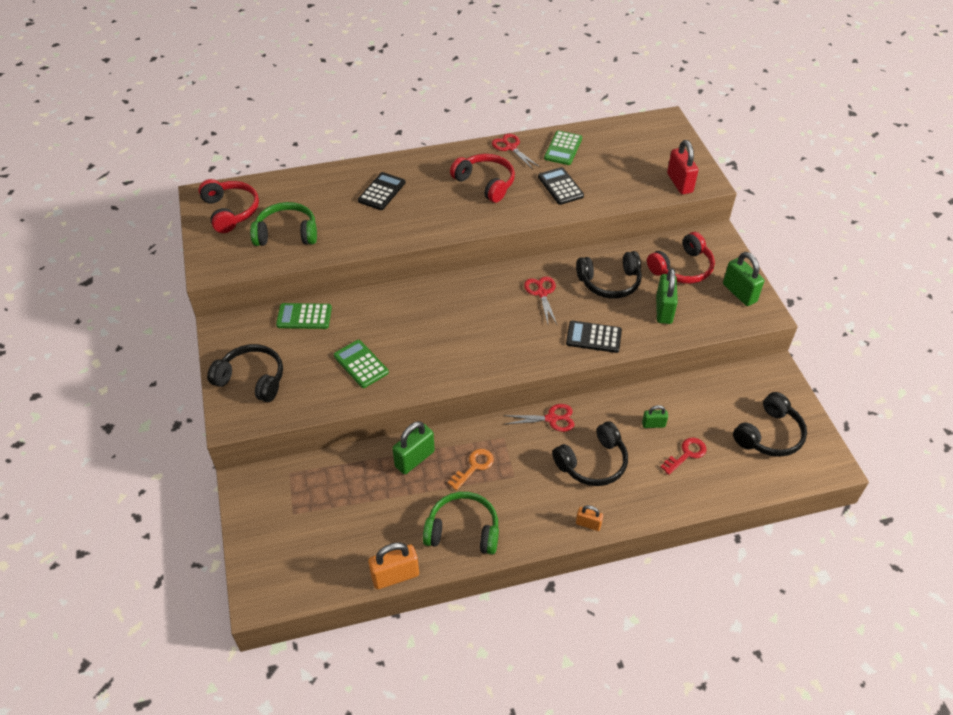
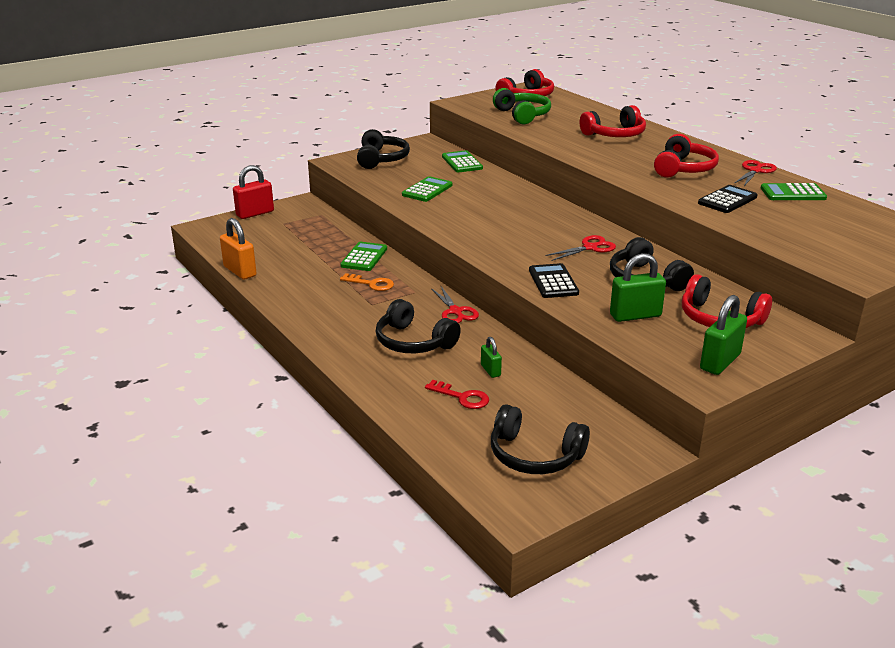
camera: 70 degrees right, 20 degrees down
(382, 192) = (615, 134): black calculator -> red headphones
(414, 459) = (364, 257): green padlock -> green calculator
(463, 530) = (298, 291): green headphones -> none
(588, 524) = (335, 350): orange padlock -> none
(679, 183) = (829, 259): red padlock -> red padlock (255, 213)

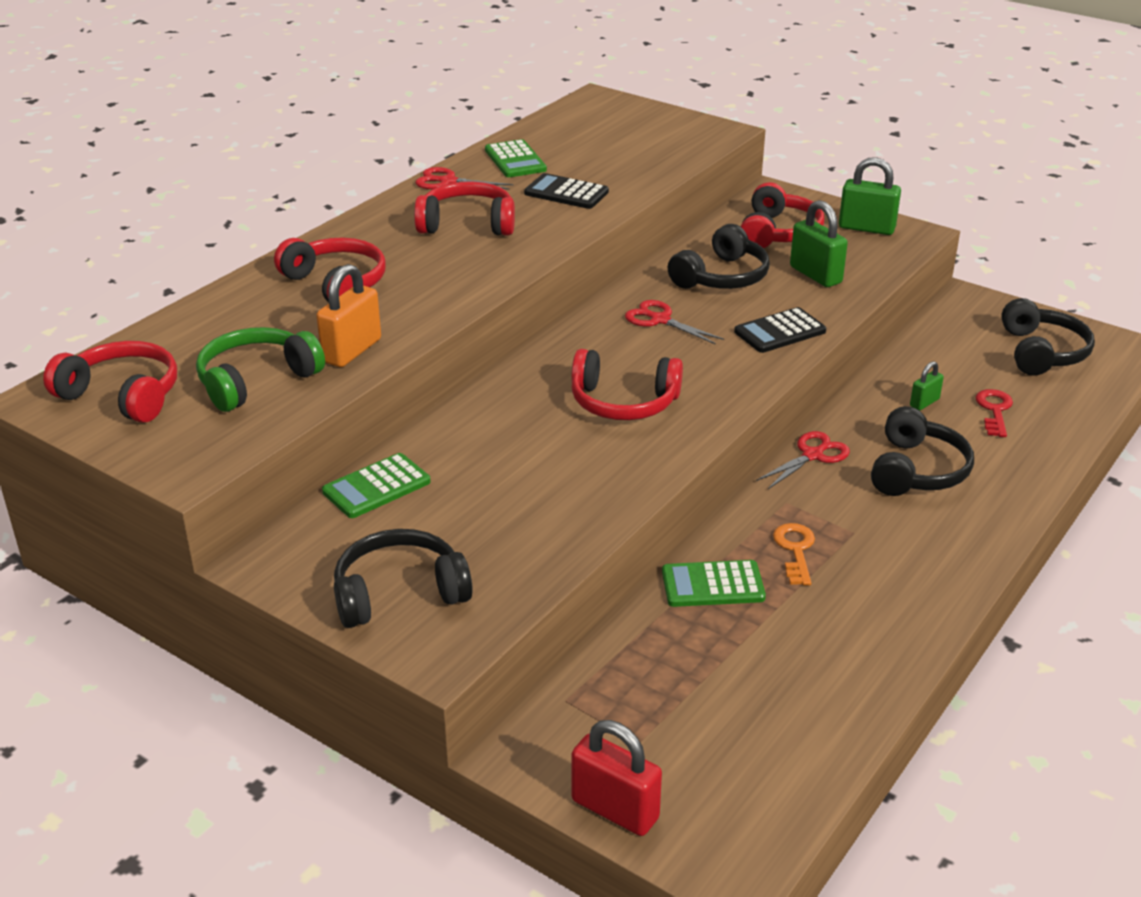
camera: 110 degrees left, 5 degrees up
(240, 271) = (870, 719): orange padlock -> orange padlock (352, 351)
(427, 190) = (536, 495): green calculator -> none
(497, 221) = (623, 402): none -> red headphones

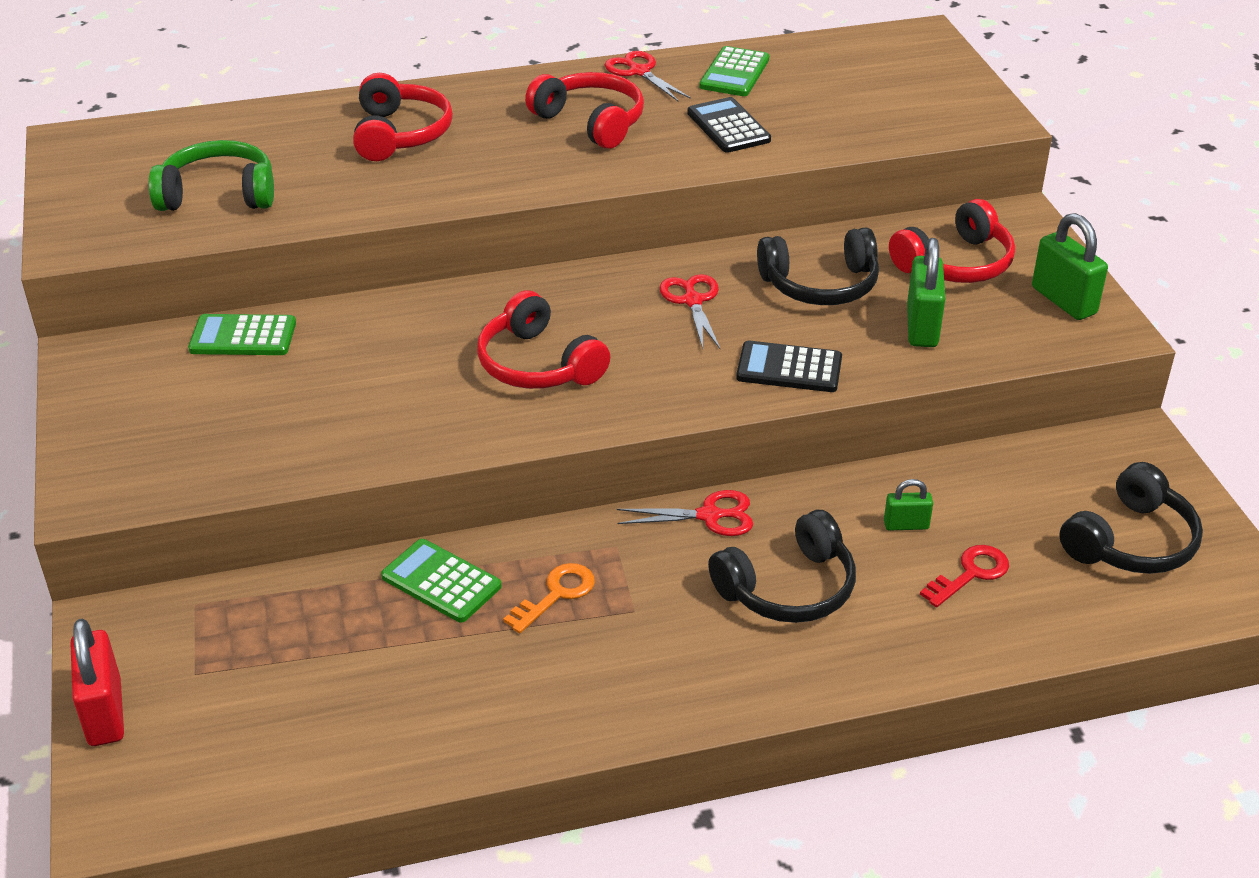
camera: 40 degrees right, 5 degrees up
(122, 395) = (118, 162): red headphones -> none
(352, 351) = (321, 201): orange padlock -> none
(399, 593) = (133, 434): black headphones -> none

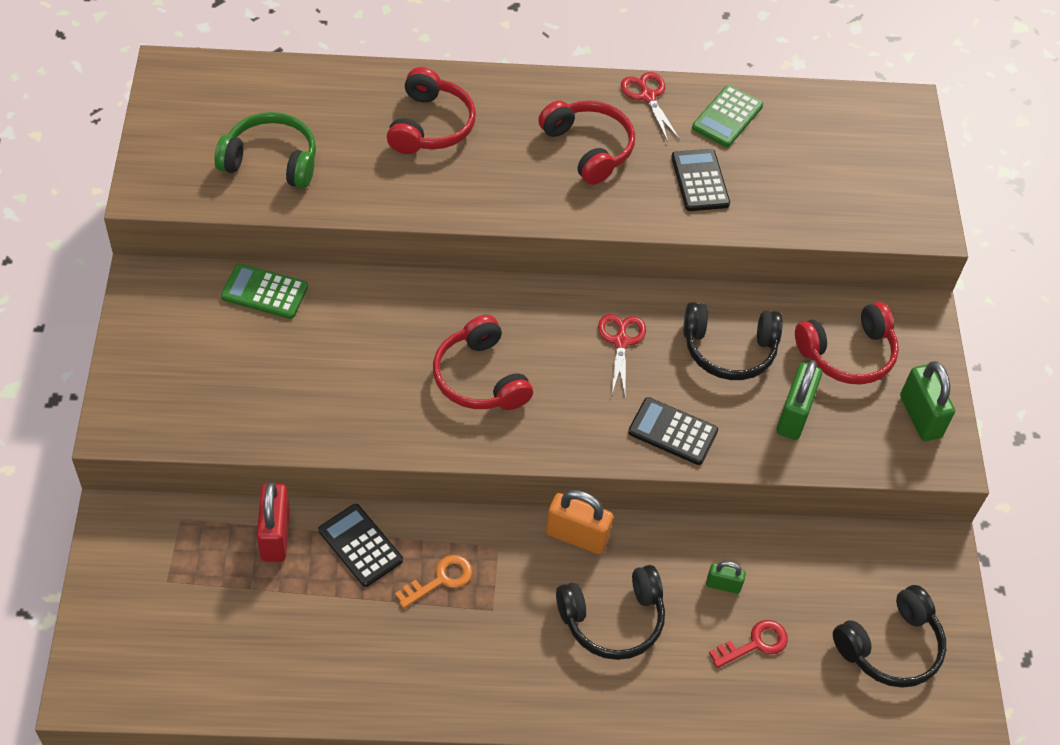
camera: 10 degrees right, 15 degrees up
(104, 713) = (98, 598): red padlock -> red padlock (275, 535)
(441, 581) = (360, 545): green calculator -> black calculator
(709, 516) = (576, 536): red scissors -> orange padlock

